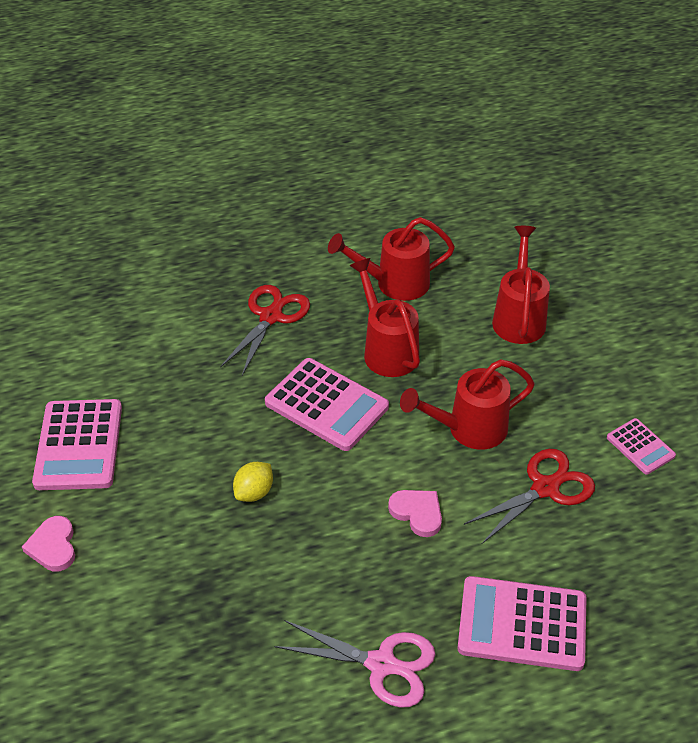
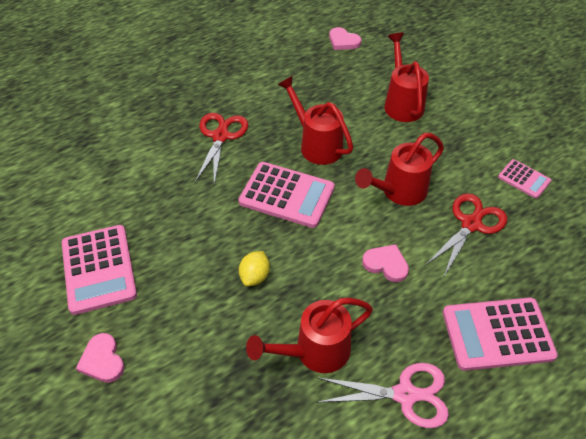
camera: 15 degrees left, 5 degrees up
(394, 283) = (304, 95): red watering can -> red watering can (315, 351)
(473, 221) = (343, 41): none -> pink heart

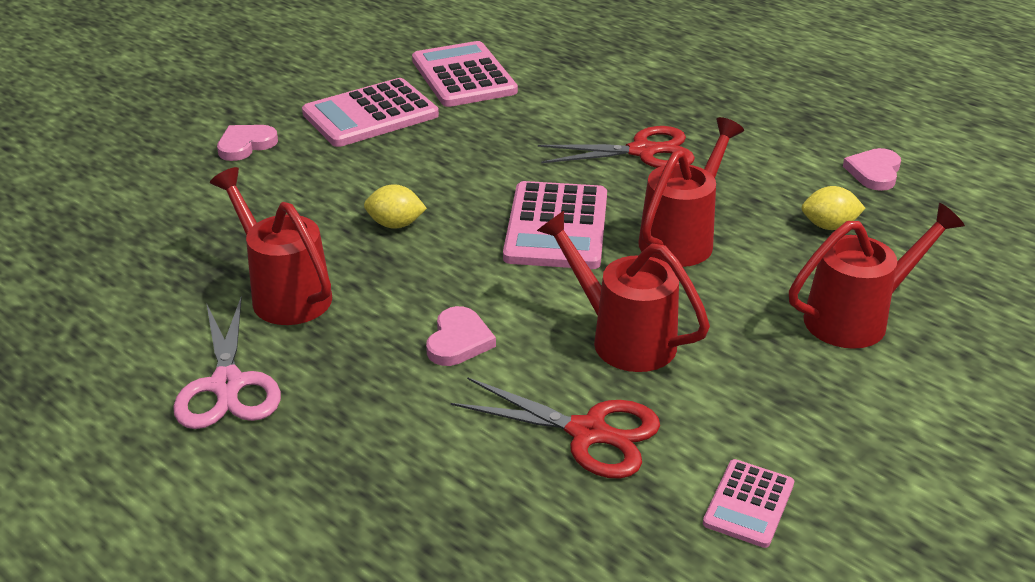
camera: 75 degrees right, 15 degrees down
(324, 87) = (829, 226): none -> yellow lemon
(343, 41) = (976, 229): pink heart -> pink heart (874, 172)
(497, 334) = (354, 480): pink calculator -> pink calculator (463, 76)

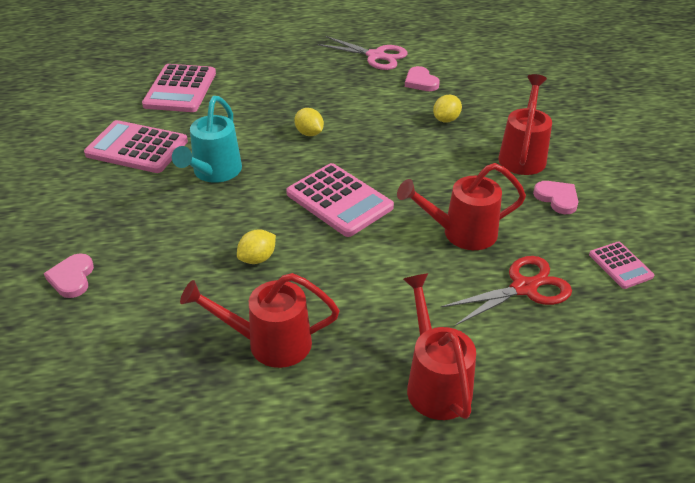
camera: 50 degrees left, 5 degrees up
(227, 385) = (335, 416): pink scissors -> pink scissors (375, 56)
(370, 114) = (121, 206): pink calculator -> pink calculator (180, 89)
(458, 341) = (400, 293): pink heart -> pink heart (557, 198)
(489, 133) = (214, 172): none -> turquoise watering can
(642, 151) = (309, 133): red scissors -> yellow lemon
(682, 238) = (402, 166): red watering can -> red watering can (435, 383)

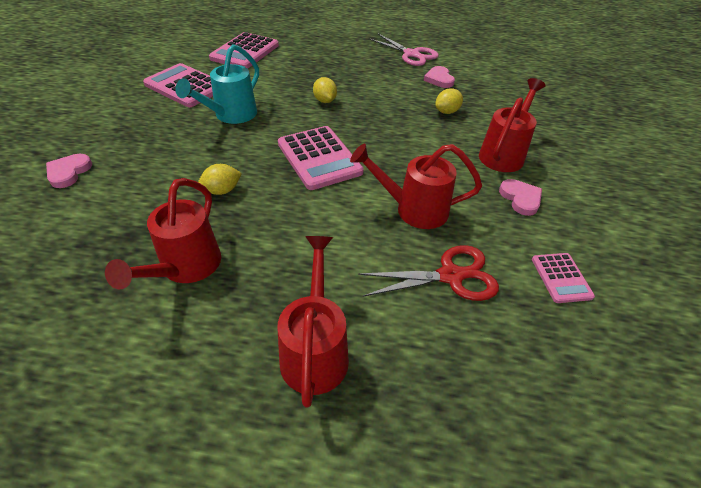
camera: 15 degrees right, 5 degrees up
(270, 343) = (186, 267): red watering can -> red watering can turned 90 degrees counterclockwise

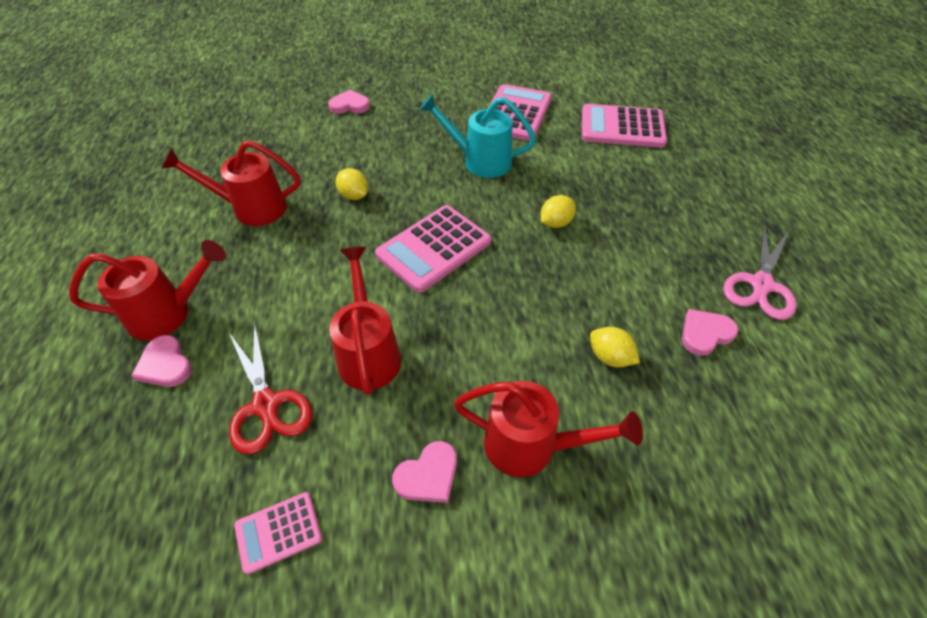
camera: 75 degrees right, 5 degrees up
(386, 352) = (165, 365): none -> pink heart

